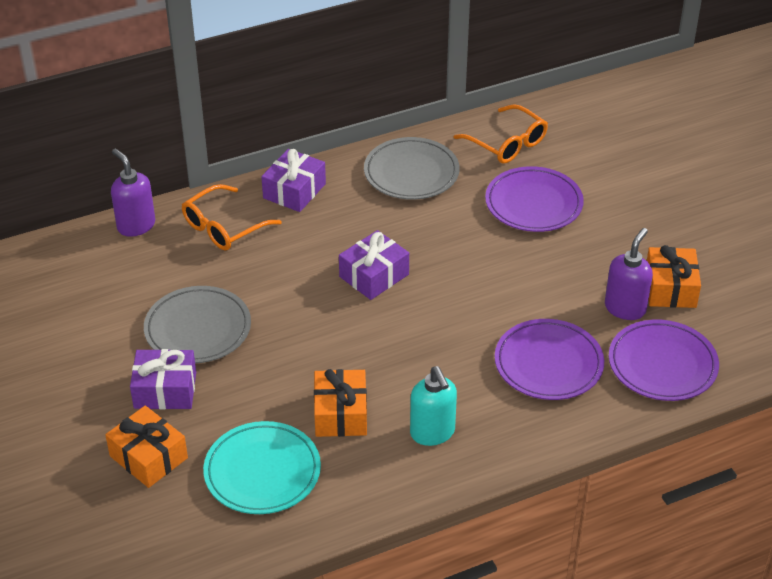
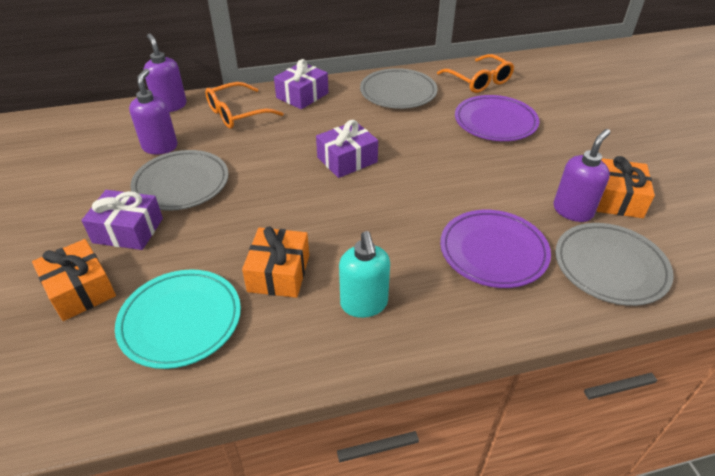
camera: 10 degrees right, 0 degrees up
(151, 285) = (160, 147): none -> purple soap dispenser
(662, 364) = (610, 267): purple plate -> grey plate

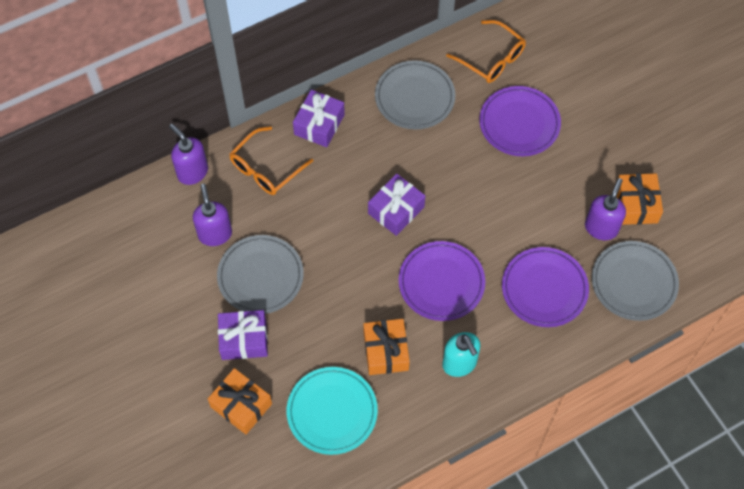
camera: 15 degrees left, 20 degrees up
(371, 224) = (441, 283): none -> purple plate

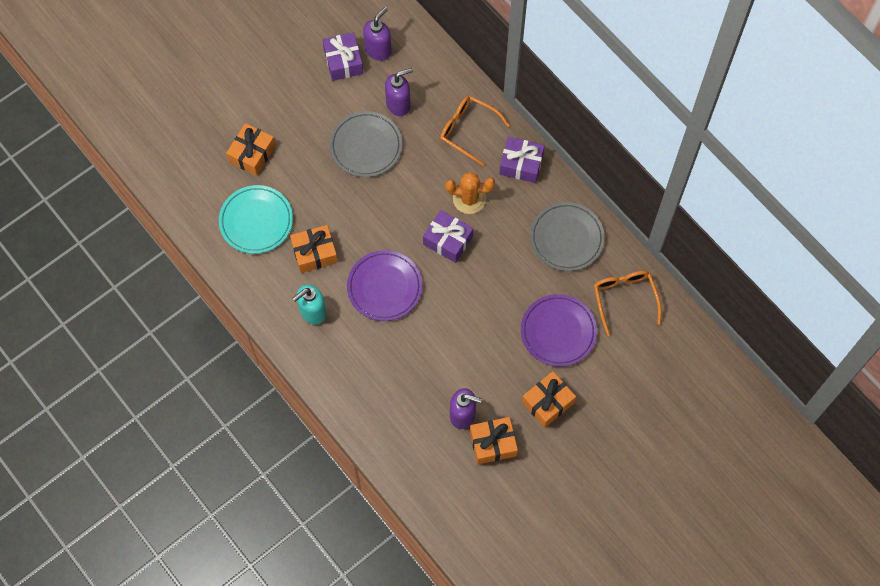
camera: 80 degrees right, 5 degrees up
(192, 172) = (453, 75): purple soap dispenser -> purple soap dispenser (378, 50)
(244, 339) = (308, 145): purple gift -> purple gift (343, 62)
(350, 181) = (469, 199): none -> orange cactus
(491, 59) = (624, 299): orange glasses -> orange glasses turned 135 degrees clockwise
(544, 289) = (393, 372): purple plate -> none
(596, 146) = (548, 402): none -> orange gift
(633, 282) = (413, 448): grey plate -> none

